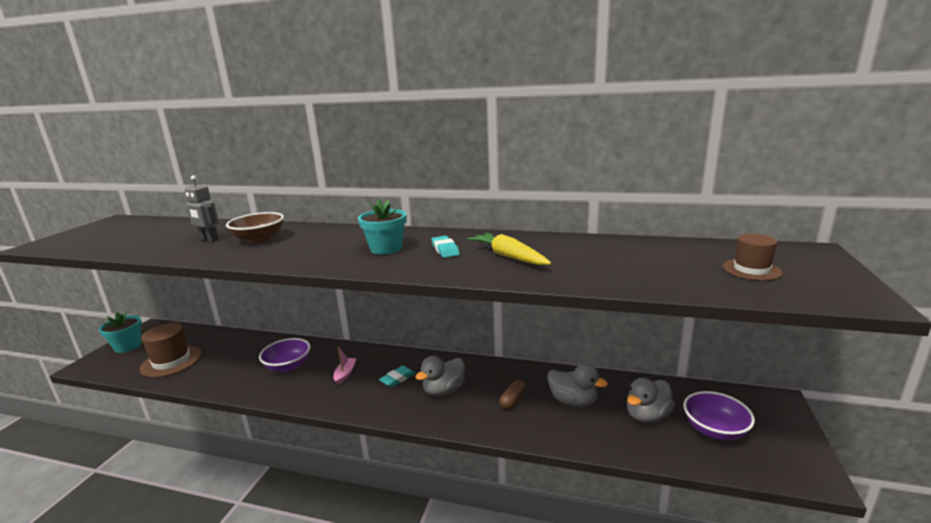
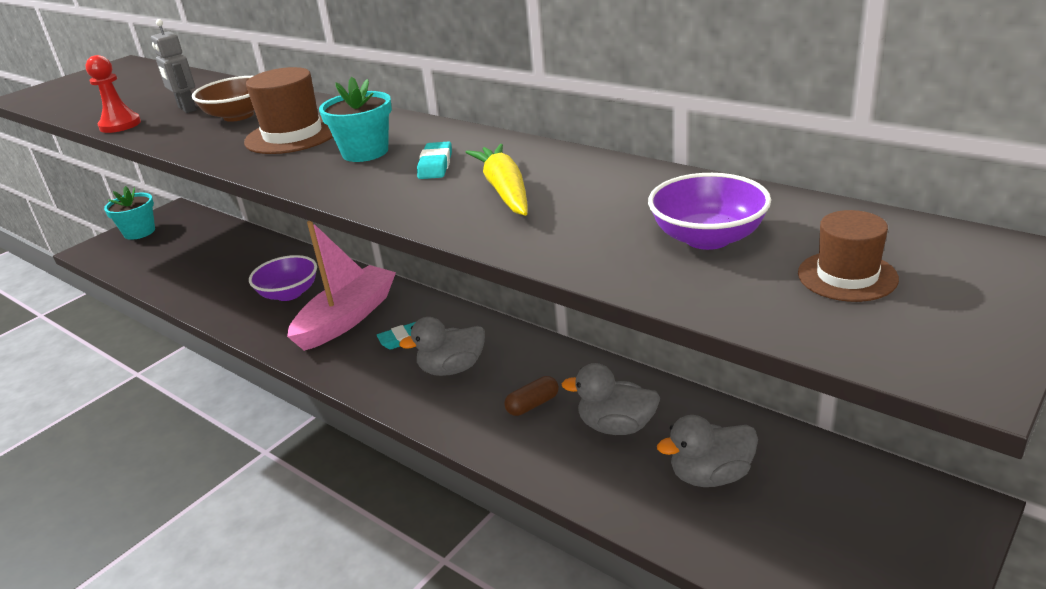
camera: 25 degrees right, 10 degrees up
(159, 254) = (120, 125): none -> red pawn
(171, 361) = (172, 261): brown hat -> brown hat (293, 135)
(345, 374) = (347, 318): pink boat -> pink boat, size x2.40
(573, 401) = (616, 426): grey duck -> grey duck turned 135 degrees clockwise
(714, 430) = (800, 525): purple bowl -> purple bowl (707, 238)

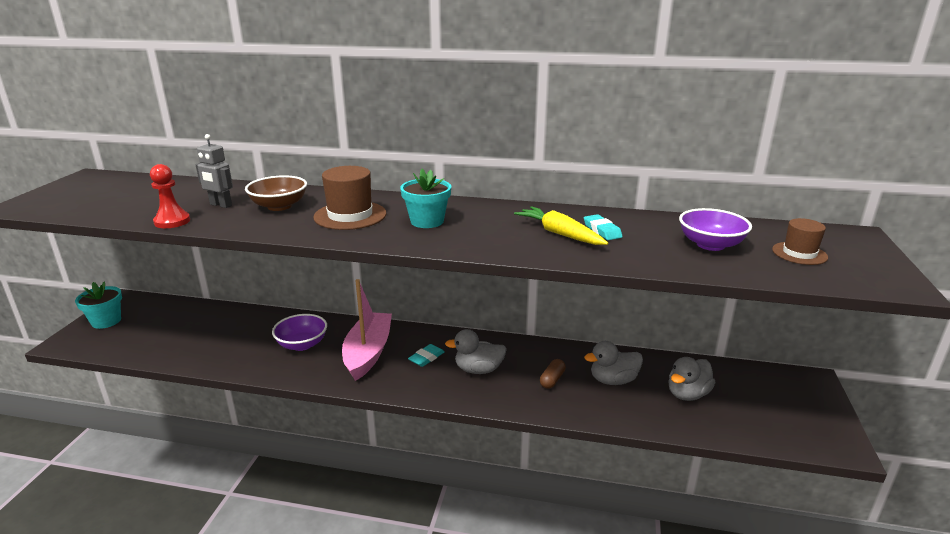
camera: 30 degrees left, 5 degrees down
(435, 165) = (491, 224): turquoise eraser -> turquoise eraser (602, 230)
(452, 368) = (478, 370): grey duck -> grey duck turned 45 degrees clockwise

